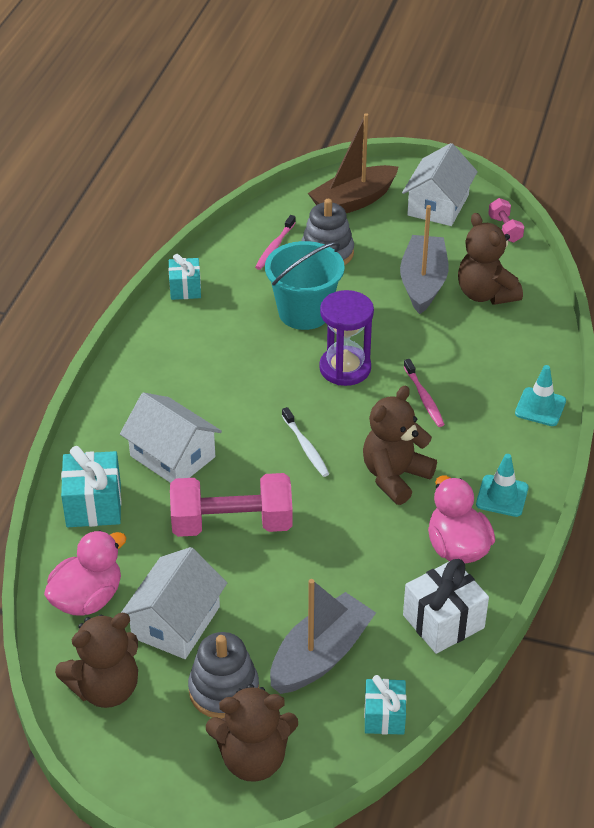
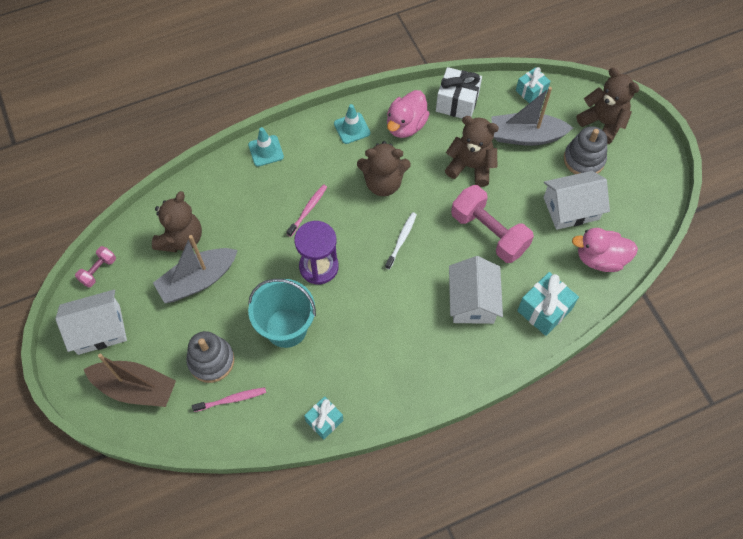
camera: 130 degrees left, 20 degrees up
(105, 688) = (635, 207): brown teddy bear -> brown teddy bear (471, 166)

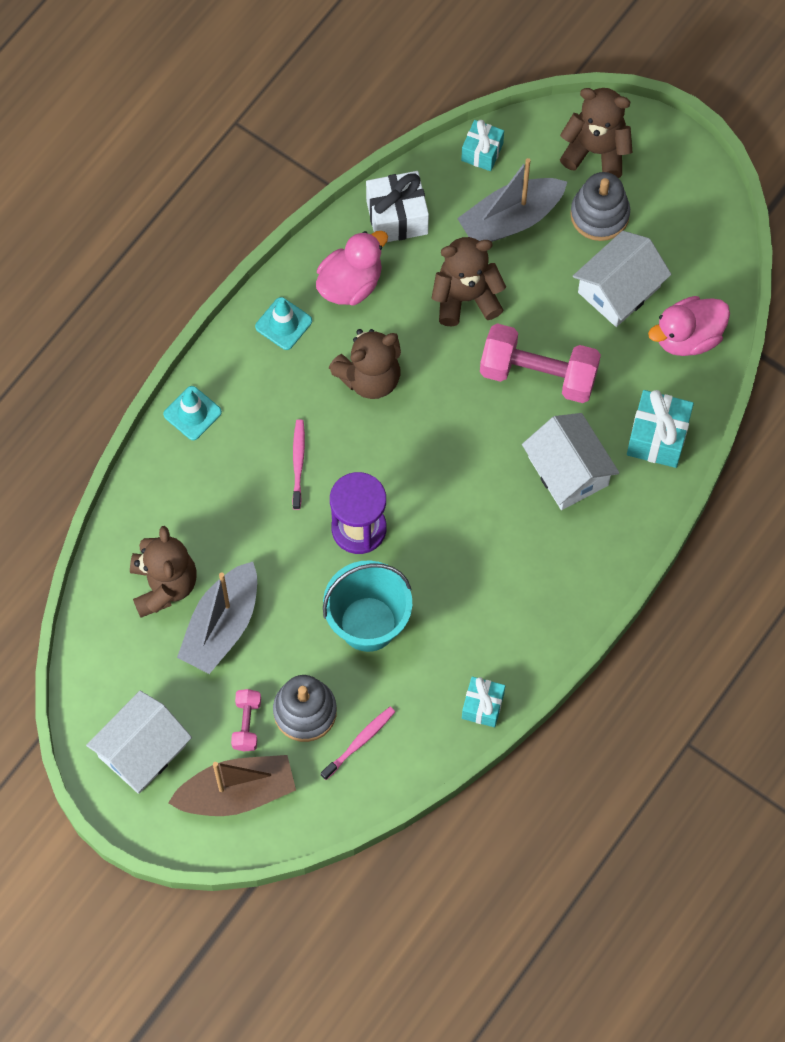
camera: 30 degrees left, 5 degrees up
(98, 271) = (88, 681): pink dumbbell -> pink dumbbell (247, 724)
(401, 240) = (438, 440): white toothbrush -> none
(406, 125) = (350, 284): pink duck -> pink duck turned 135 degrees counterclockwise

